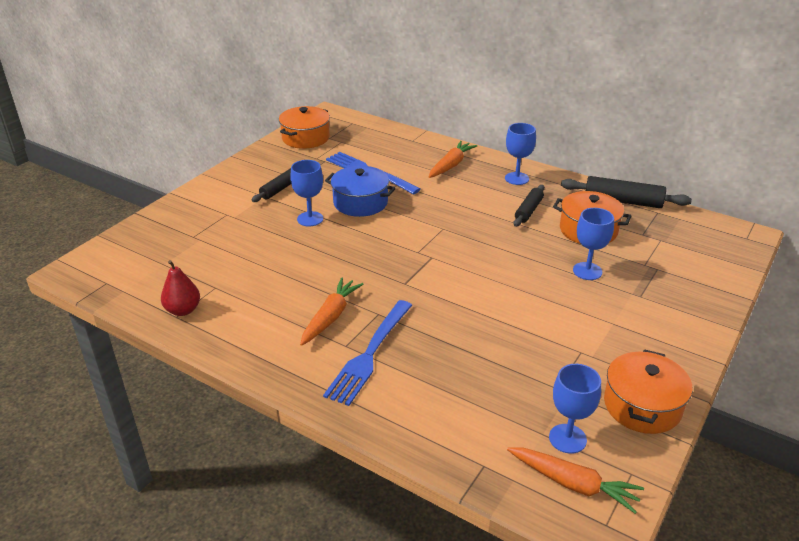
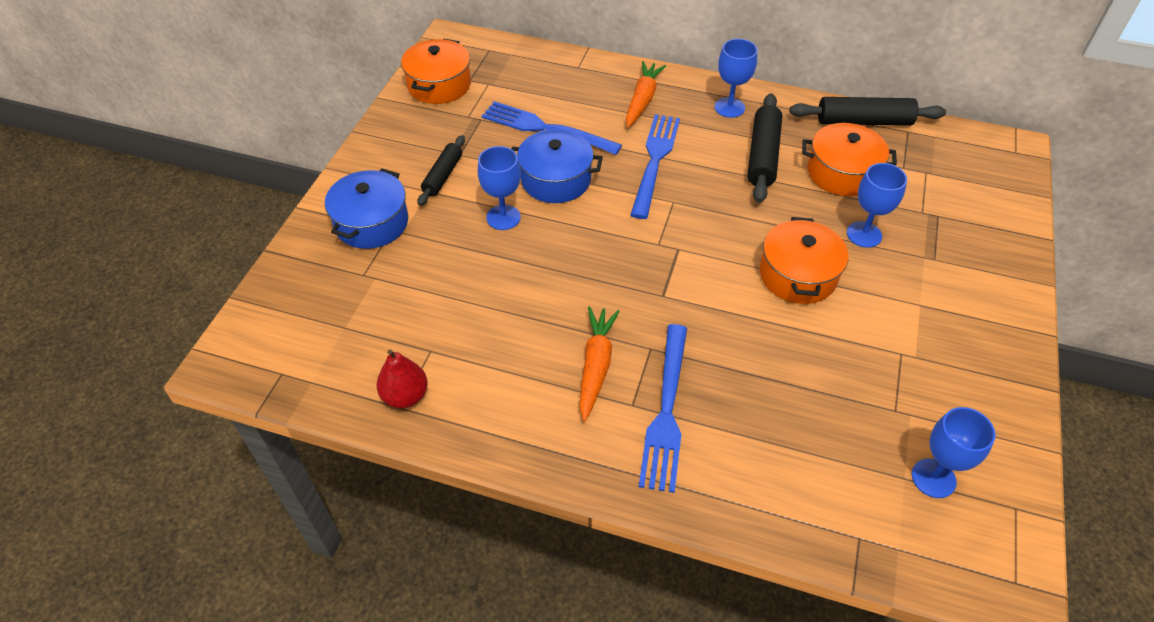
camera: 15 degrees left, 15 degrees up
(215, 208) = (371, 223): none -> blue pot
(441, 202) = (655, 161): none -> blue fork
(529, 211) = (763, 155): black rolling pin -> black rolling pin, size x1.56
(573, 484) = (962, 538): orange carrot -> none
(642, 406) = (993, 414): orange pot -> orange pot (798, 275)

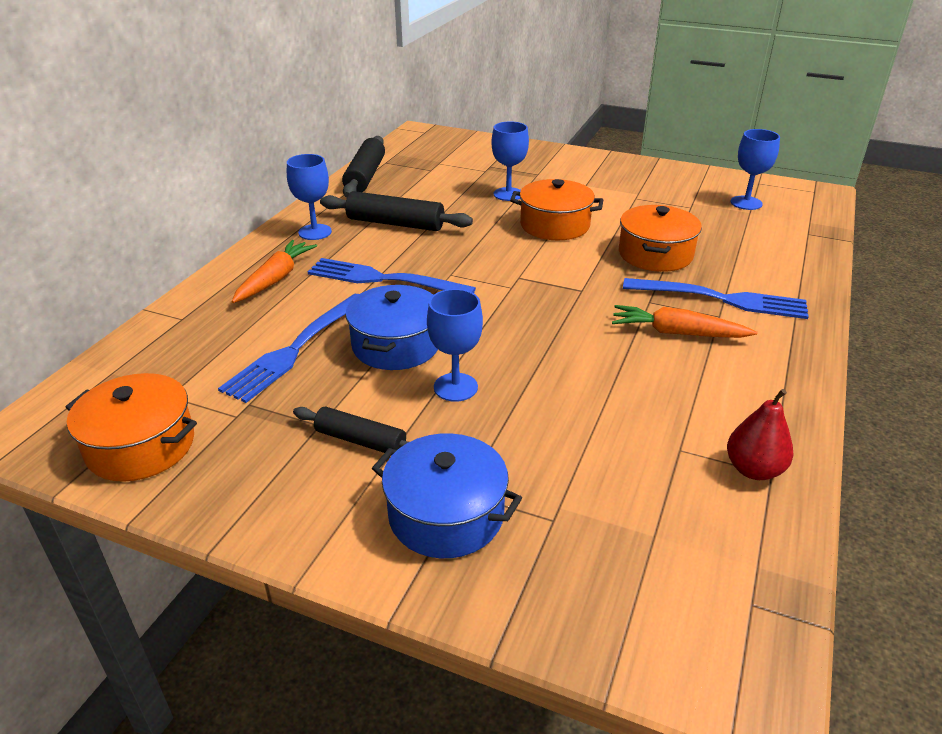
camera: 85 degrees left, 15 degrees down
(642, 100) = (275, 279): orange carrot -> orange carrot turned 90 degrees clockwise
(842, 173) = (430, 193): orange pot -> orange pot (655, 254)

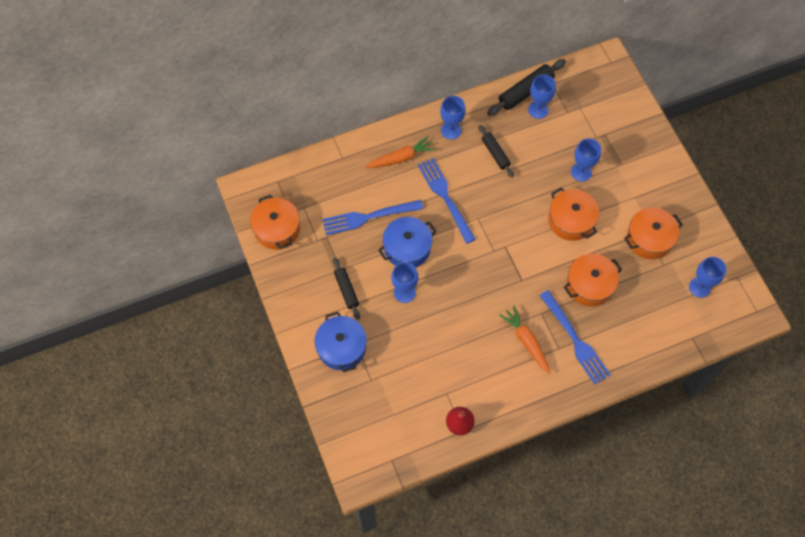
camera: 45 degrees right, 30 degrees up
(395, 223) = (495, 153): black rolling pin -> black rolling pin, size x0.64
(397, 180) = (538, 110): none -> blue goblet
(647, 200) = (649, 239): none -> orange pot

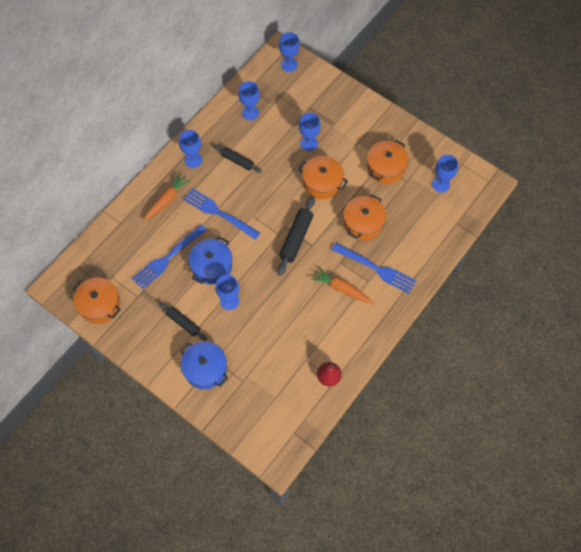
camera: 30 degrees left, 0 degrees up
(526, 91) = (233, 103): black rolling pin -> black rolling pin (296, 238)
(609, 78) = (289, 64): none -> blue goblet

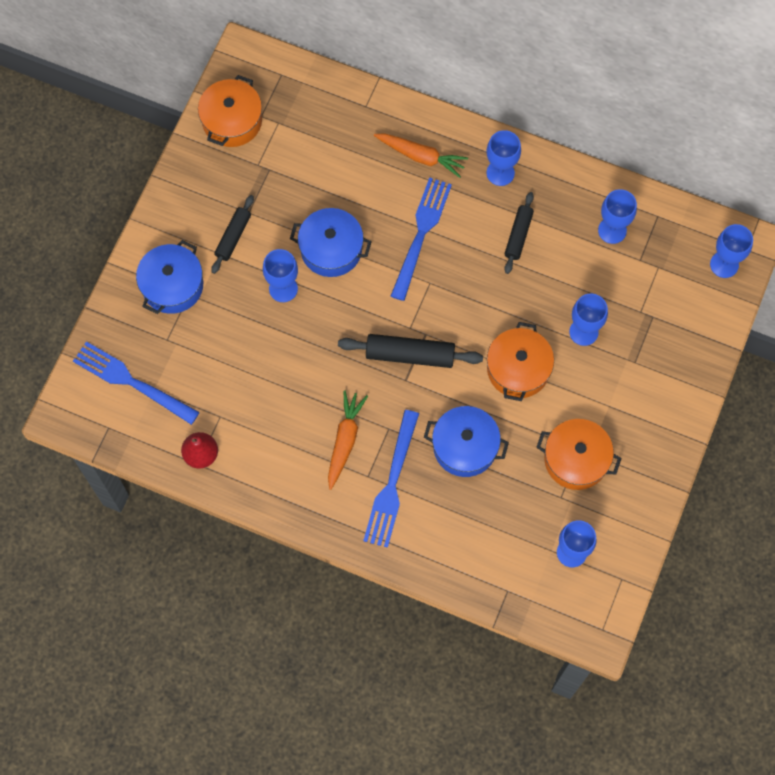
camera: 75 degrees right, 5 degrees up
(168, 258) = (327, 186): blue fork -> blue fork (132, 382)
(363, 223) = (465, 447): orange pot -> blue pot

